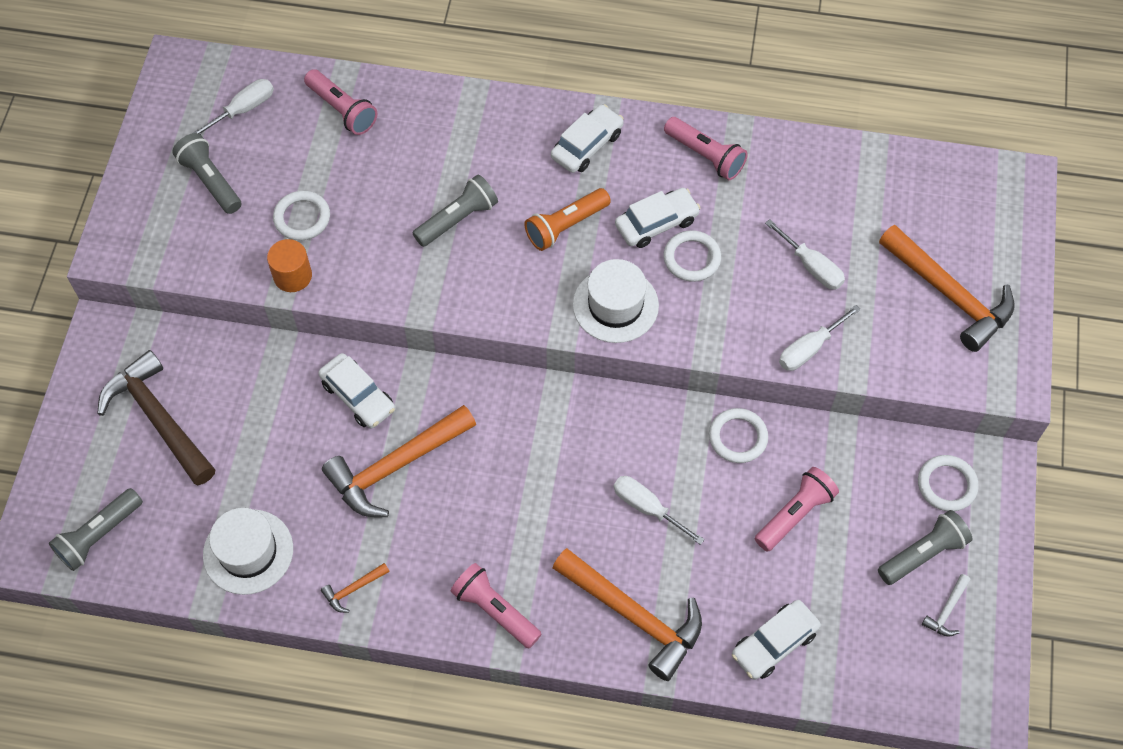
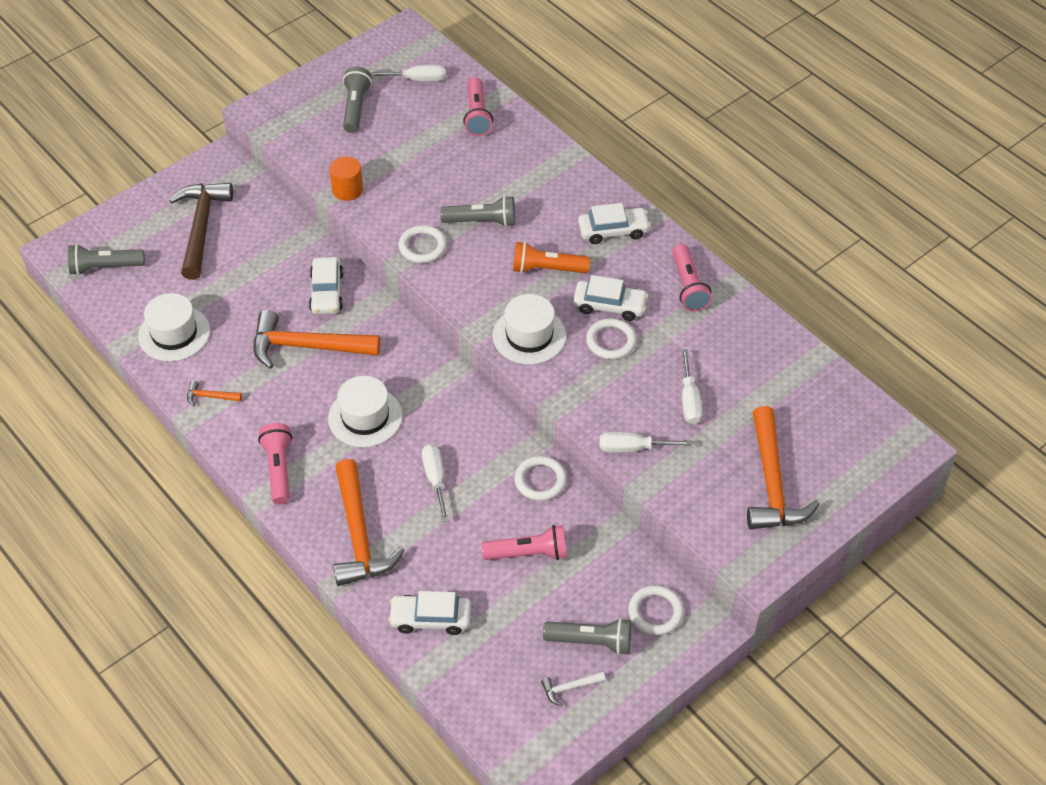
camera: 40 degrees right, 10 degrees down
(302, 218) = (387, 161): white ring -> white ring (422, 247)
(523, 496) = (365, 417): none -> white hat

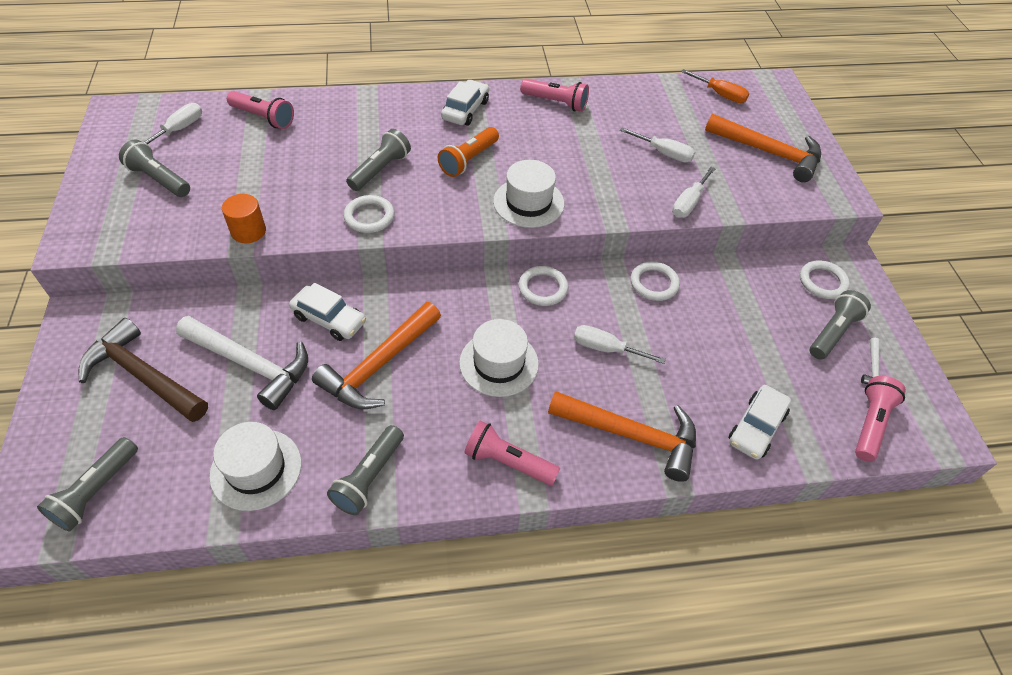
camera: 60 degrees left, 0 degrees up
(210, 396) = (369, 477): orange hammer -> grey flashlight
(252, 276) = (251, 365): none -> white hammer
(528, 553) = (723, 327): pink flashlight -> pink flashlight (870, 424)
(609, 305) = (538, 147): white car -> none
(611, 341) = (574, 163): white ring -> white ring (543, 288)
(835, 407) = (720, 94): none -> orange screwdriver

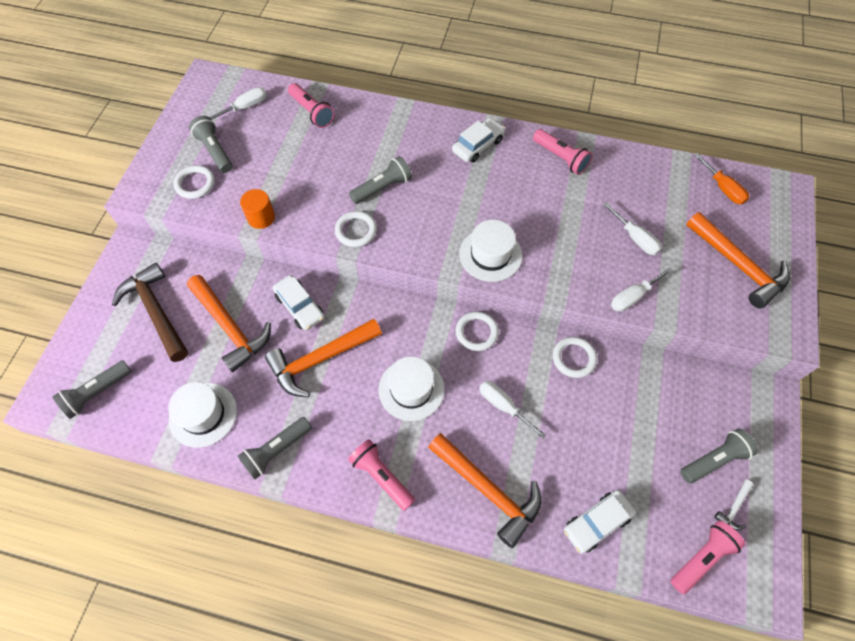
camera: 25 degrees right, 10 degrees up
(251, 365) = (230, 327): white hammer -> orange hammer
(468, 160) = (458, 197): orange flashlight -> none
(822, 282) = (731, 407): white ring -> white ring (195, 184)

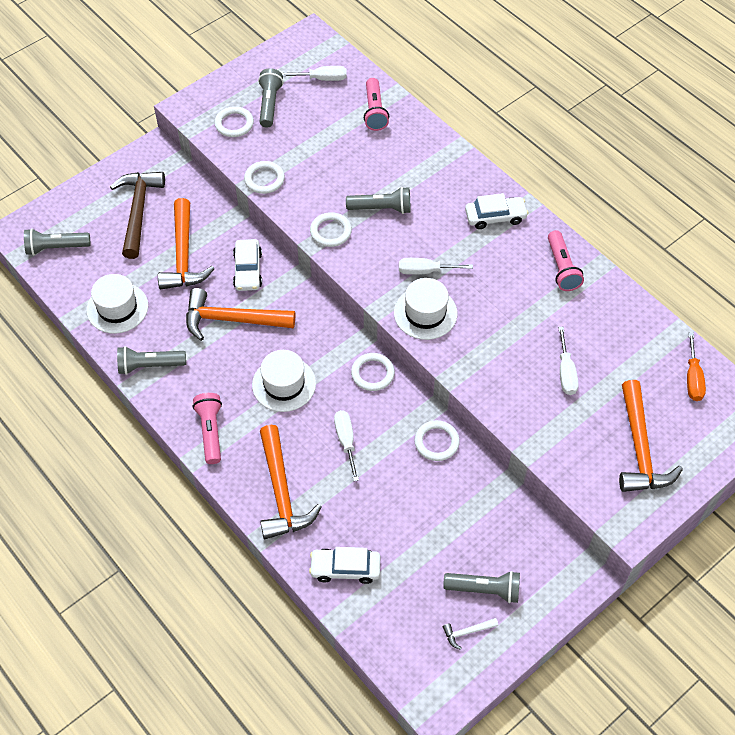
camera: 35 degrees right, 5 degrees down
(261, 217) = (264, 179): orange cylinder -> white ring
(633, 297) = (517, 416): white screwdriver -> white screwdriver (425, 271)
(702, 558) = (406, 647): pink flashlight -> none

